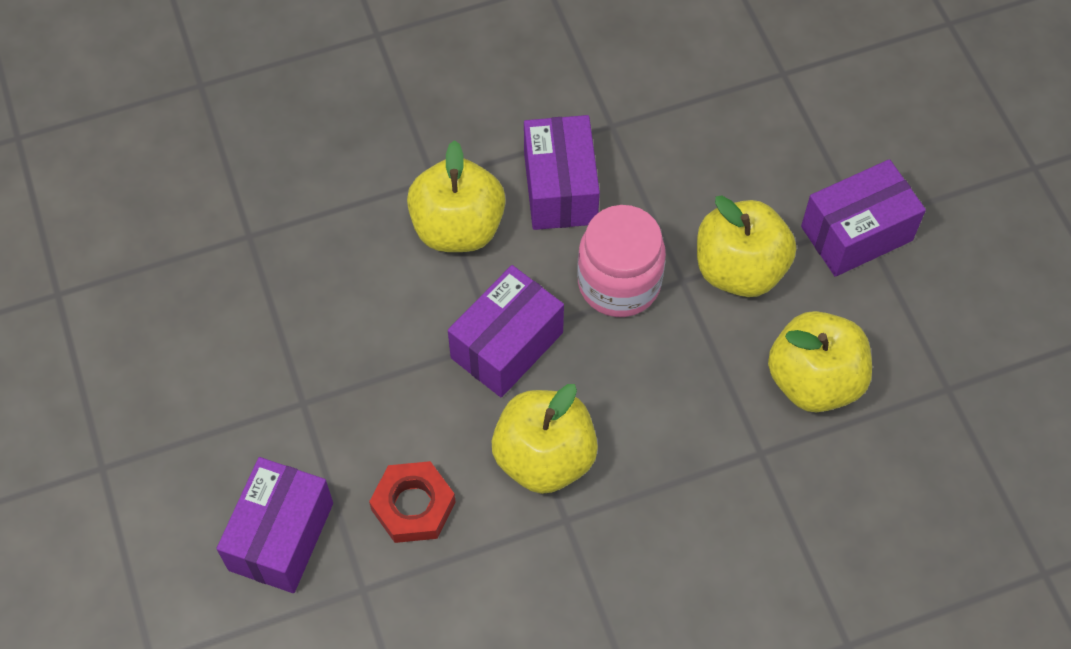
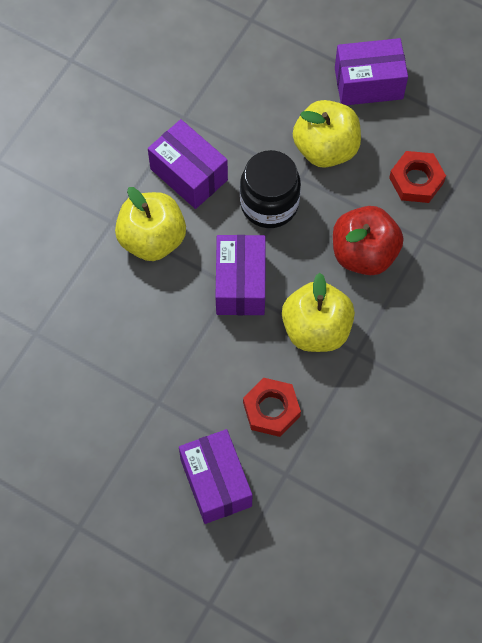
camera: 40 degrees left, 5 degrees up
(619, 283) = (269, 204): pink jar -> black jar
(676, 416) = (364, 253): none -> red apple
(814, 380) = (416, 180): yellow apple -> red nut
(856, 233) = (368, 83): purple box -> purple box turned 60 degrees clockwise

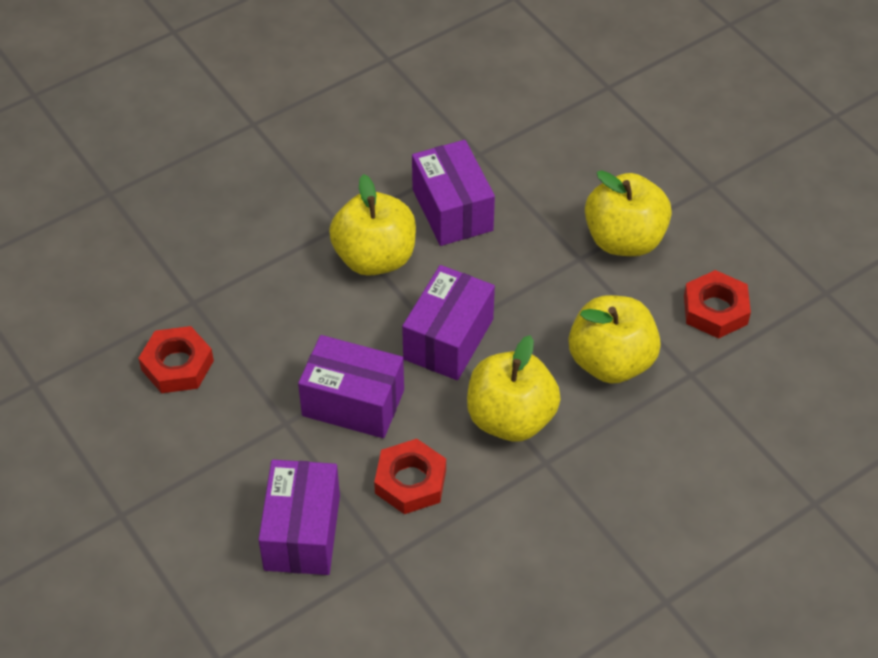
camera: 25 degrees right, 15 degrees down
(53, 391) = (177, 365): none -> red nut
(269, 204) = (527, 271): black jar -> none
(364, 253) = (611, 362): red apple -> yellow apple
(368, 83) = (710, 193): purple box -> purple box (353, 403)

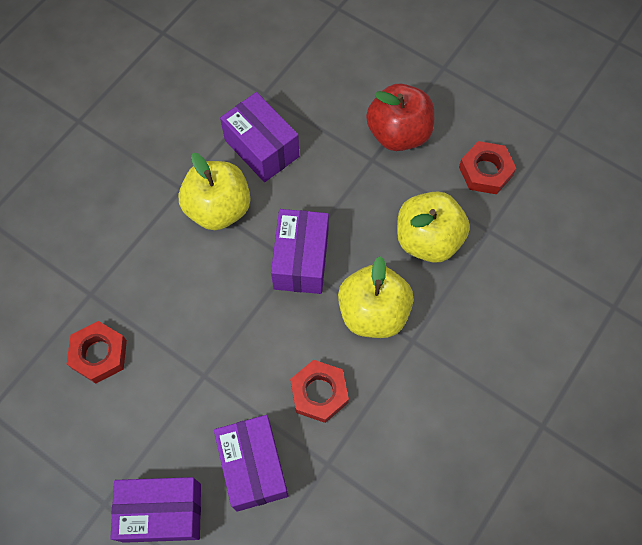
camera: 20 degrees left, 15 degrees up
(353, 403) = (249, 340): purple box -> purple box (162, 512)
(624, 239) = (398, 133): yellow apple -> red apple

